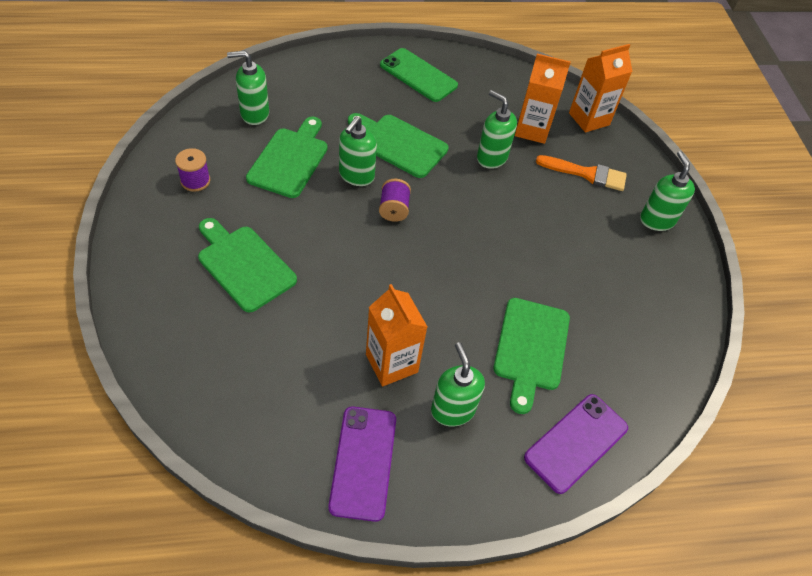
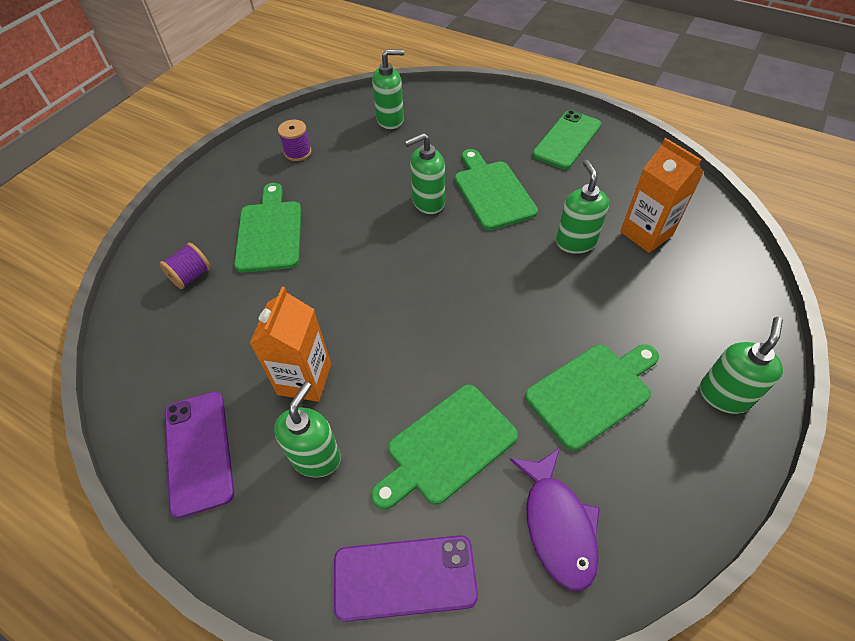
camera: 45 degrees right, 0 degrees up
(254, 114) = (390, 120): green soap dispenser -> green soap dispenser turned 135 degrees clockwise
(290, 160) = (384, 166): green cutting board -> green cutting board (592, 392)
(363, 462) = (199, 451): purple phone -> purple phone turned 60 degrees counterclockwise
(394, 209) = (434, 246): purple spool -> purple spool (191, 276)
(418, 75) = (567, 140): green phone -> green phone turned 45 degrees clockwise
(586, 174) = (673, 304): orange brush -> none
(589, 119) = (727, 250): orange carton -> none
(632, 354) = (557, 525): none -> purple fish

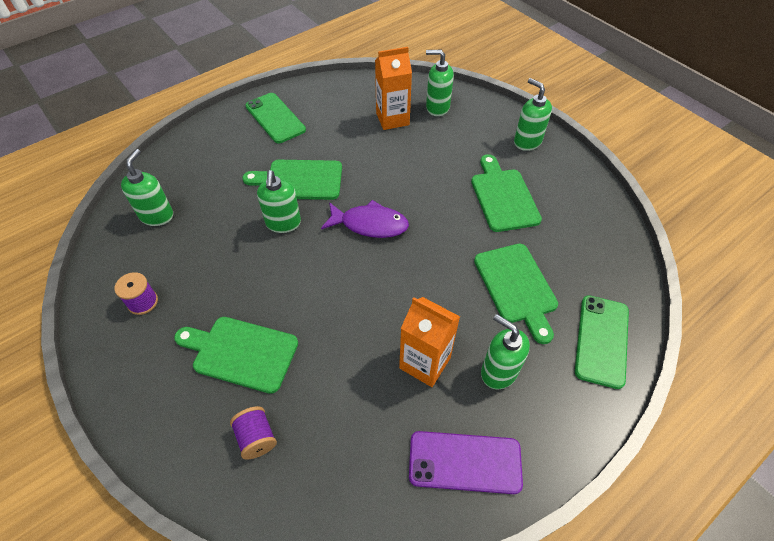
camera: 70 degrees left, 0 degrees up
(405, 577) = (602, 340): purple phone -> green phone
(557, 525) = (586, 249): purple fish -> purple fish (370, 224)
(575, 242) = (379, 155): green soap dispenser -> green soap dispenser (437, 107)

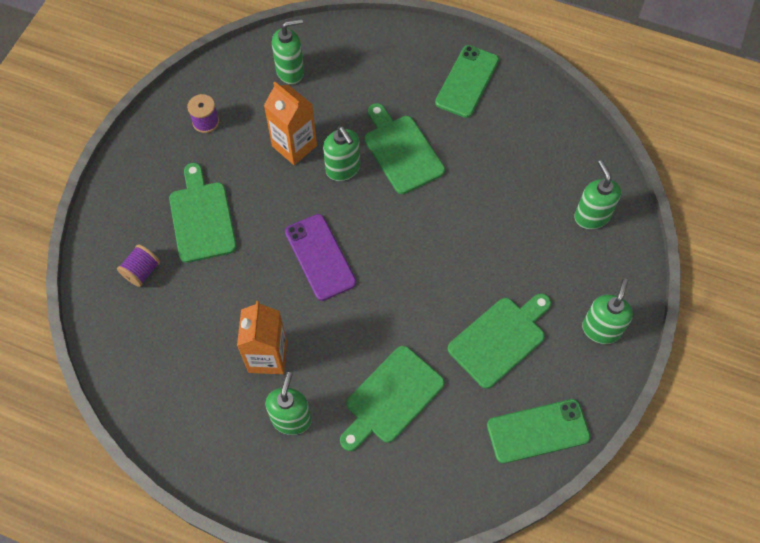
camera: 60 degrees right, 10 degrees up
(283, 223) = (343, 169): green soap dispenser -> green soap dispenser turned 90 degrees counterclockwise
(370, 224) = (386, 238): purple fish -> none
(392, 119) = (542, 183): orange carton -> orange carton (294, 146)
(465, 462) = (198, 426): purple phone -> purple phone (320, 257)
(602, 340) = (374, 496): green phone -> green phone (538, 431)

